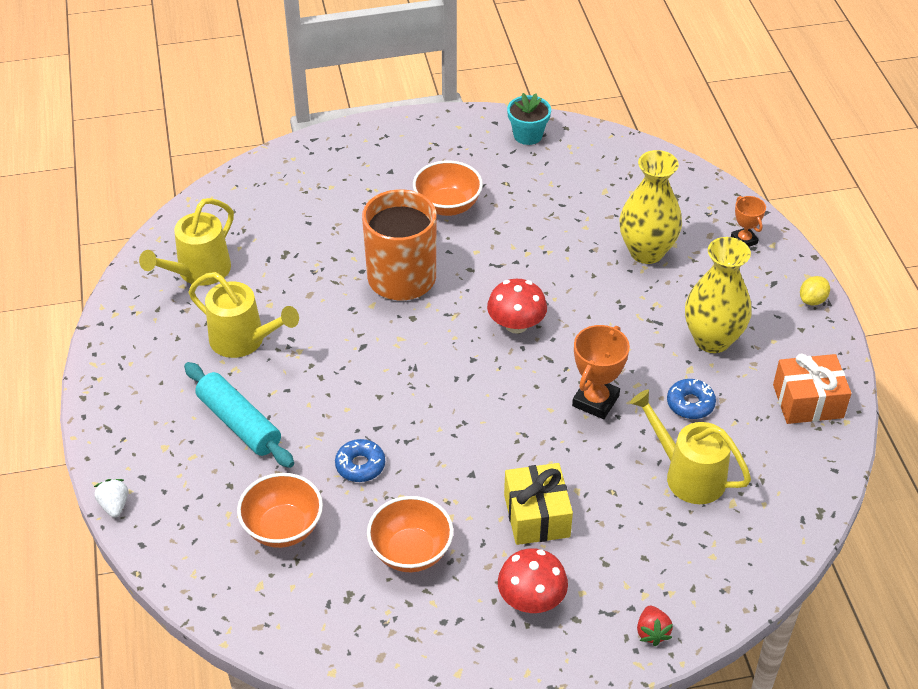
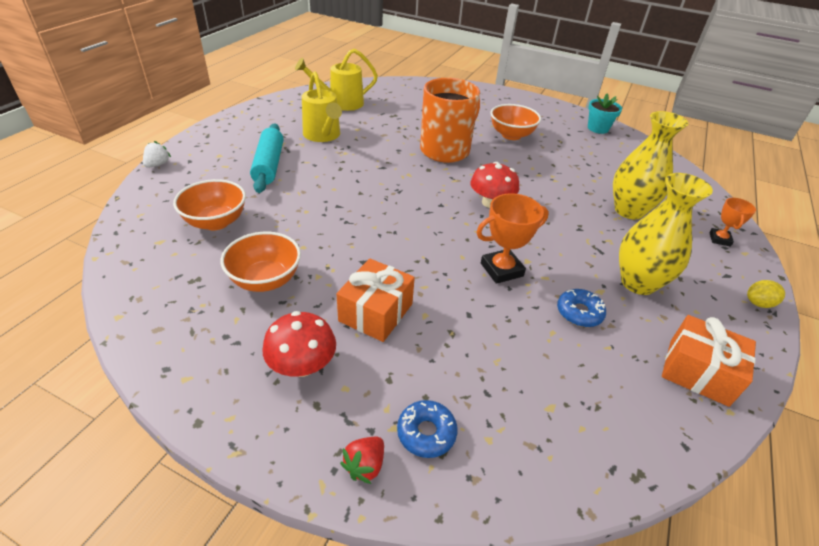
camera: 35 degrees right, 5 degrees down
(360, 465) = (302, 218): blue donut -> blue donut (426, 433)
(536, 516) = (375, 312): yellow gift -> orange gift
(687, 474) = (528, 359): yellow watering can -> none

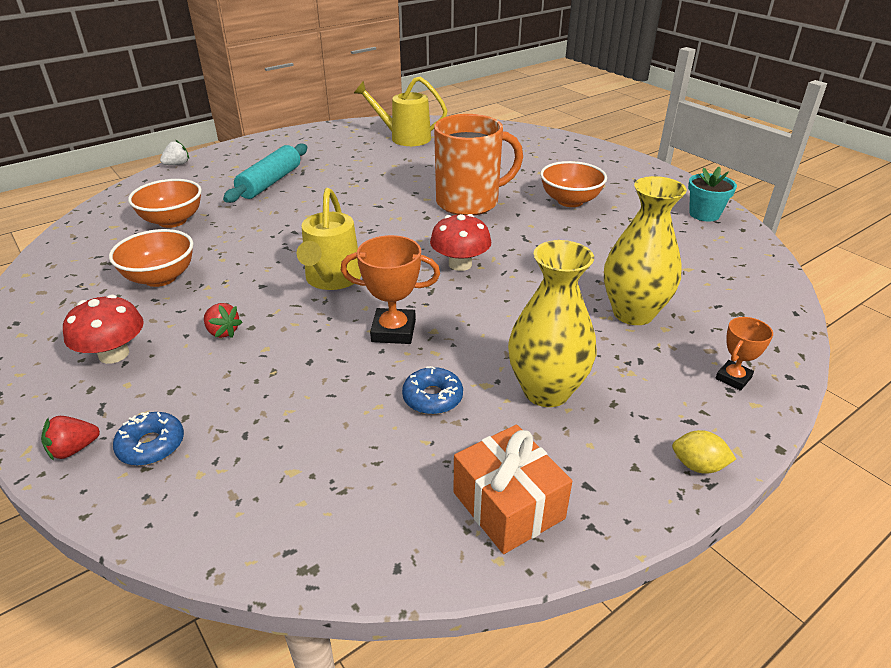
camera: 30 degrees right, 5 degrees down
(323, 136) = (351, 165): yellow watering can -> yellow watering can (331, 279)
(375, 312) = (223, 332): orange gift -> red strawberry

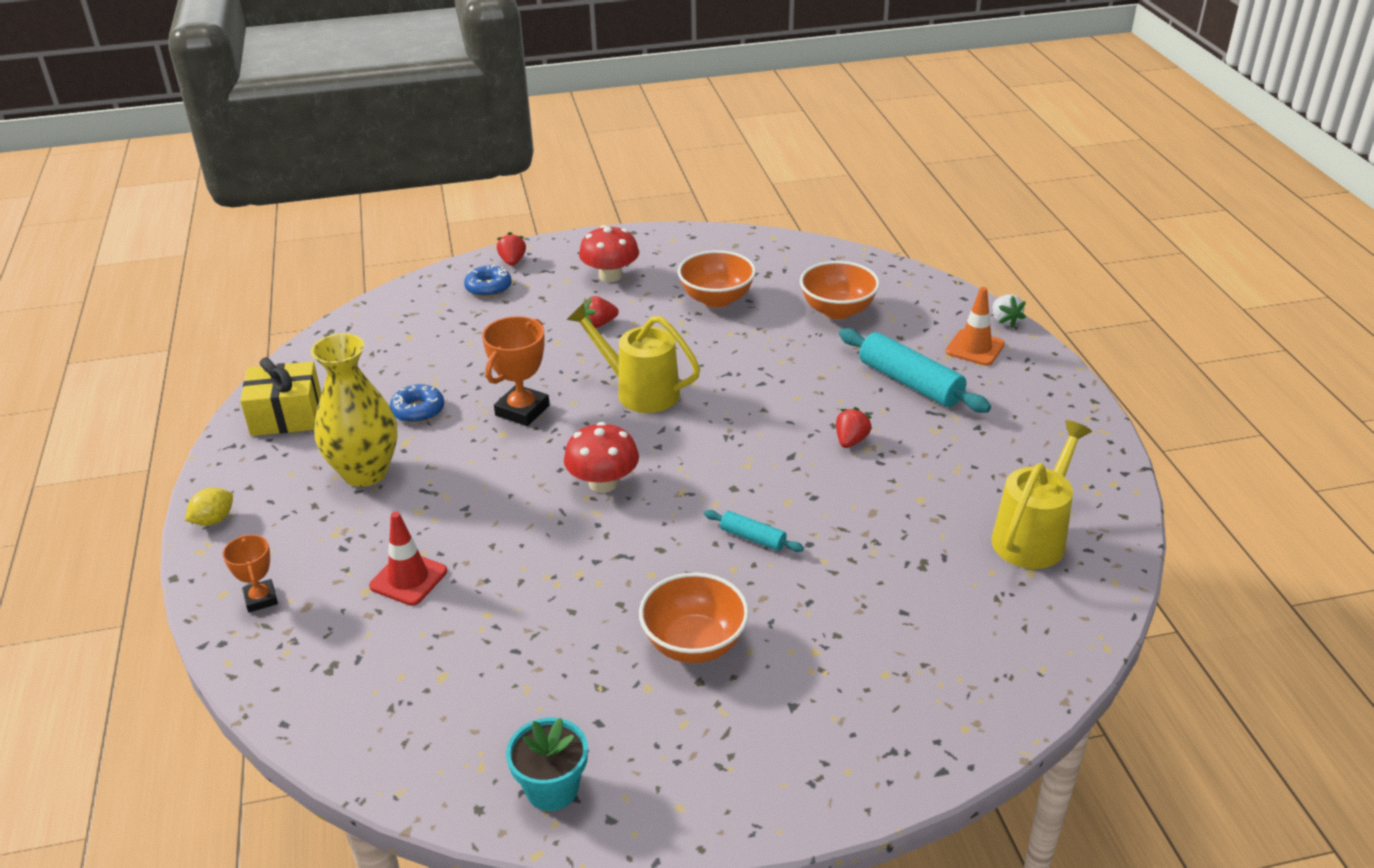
camera: 115 degrees right, 0 degrees up
(217, 169) = (975, 348): none -> orange traffic cone
(349, 190) = (851, 441): none -> red strawberry
(469, 202) = (753, 538): orange mug -> turquoise rolling pin
(508, 505) = (287, 415): orange gift -> yellow gift
(633, 313) = (408, 579): yellow vase -> red traffic cone

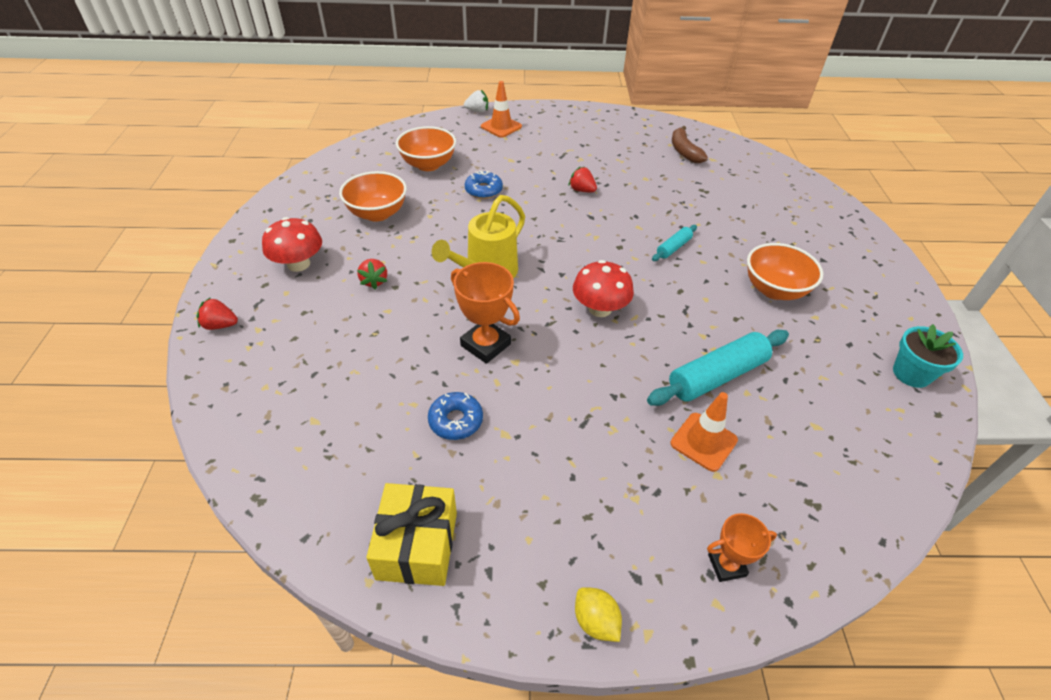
camera: 80 degrees left, 10 degrees up
(365, 472) = (545, 469): yellow vase -> none
(408, 579) = (703, 442): red traffic cone -> orange traffic cone
(488, 288) = (259, 348): blue donut -> blue donut (483, 190)
(910, 382) = (527, 156): turquoise rolling pin -> turquoise rolling pin (716, 376)
(1033, 536) = (684, 151): yellow watering can -> brown banana

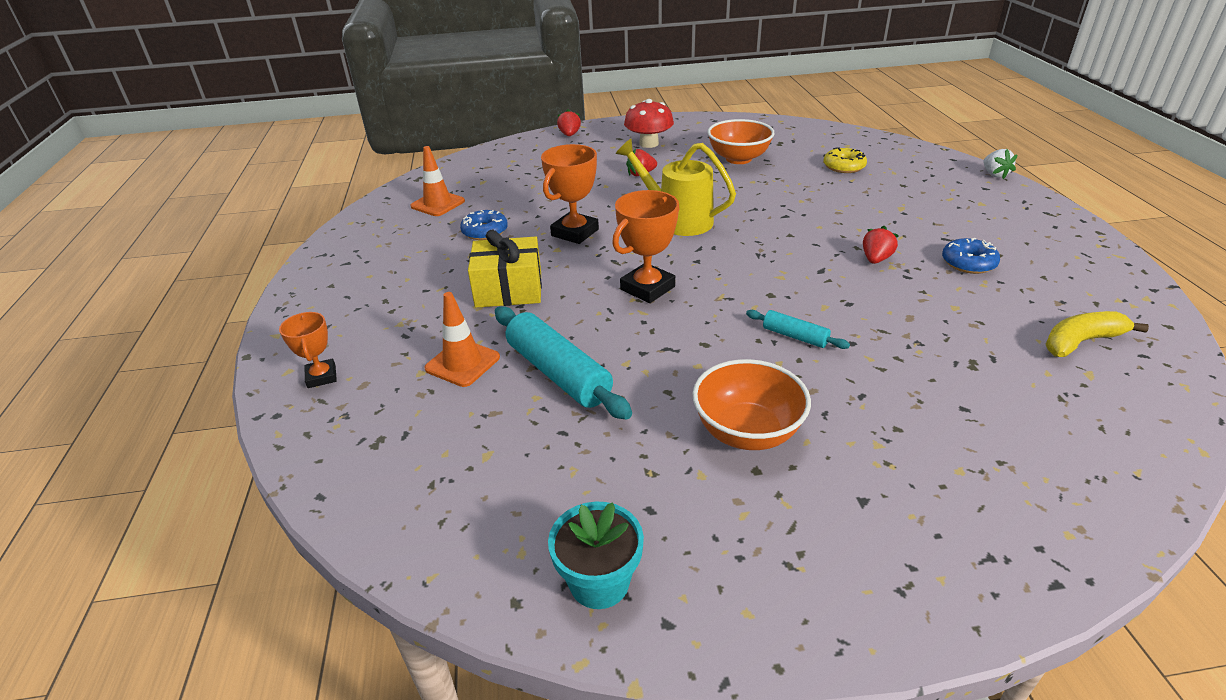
camera: 85 degrees right, 10 degrees down
(417, 545) = (373, 233): yellow gift -> yellow gift (509, 289)
(428, 165) = (844, 166): orange bowl -> yellow donut
(483, 190) = (821, 200): blue donut -> blue donut (968, 263)
(501, 127) = (973, 193): orange traffic cone -> orange traffic cone (438, 204)
(595, 621) = (294, 310): yellow lemon -> none
(600, 309) = (647, 288): red mushroom -> orange trophy
(684, 151) = (1080, 342): brown banana -> yellow banana

